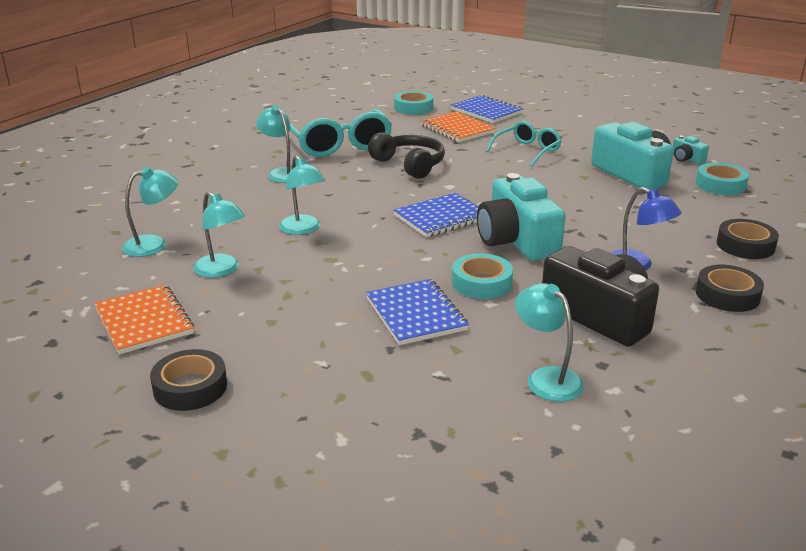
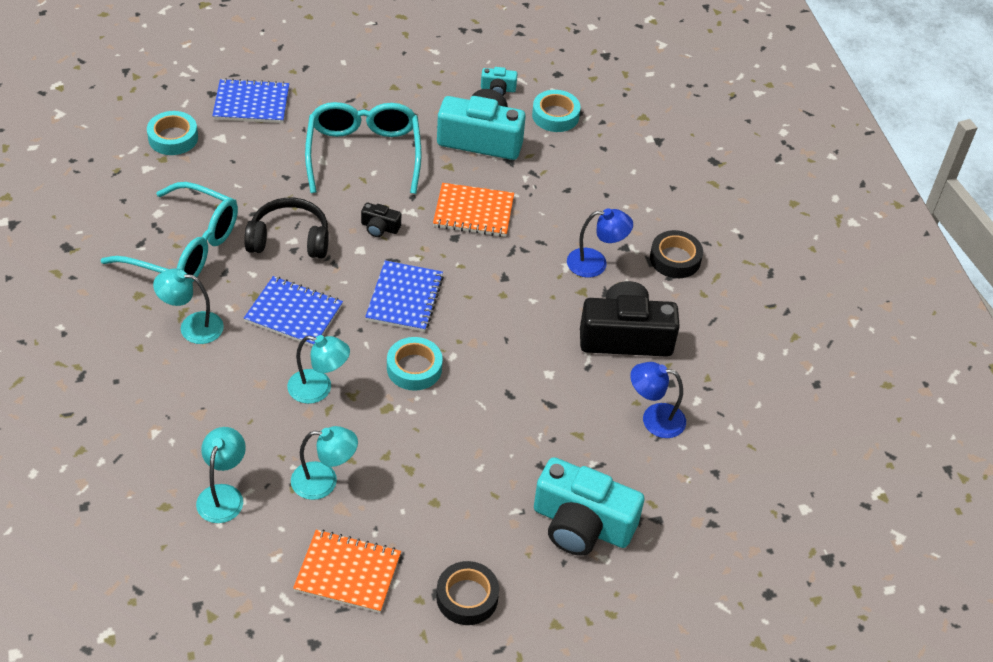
camera: 50 degrees left, 20 degrees up
(416, 314) = (517, 421): blue notebook -> blue notebook (294, 313)
(457, 129) = (262, 153): orange notebook -> orange notebook (473, 212)
(481, 182) = (380, 227): none -> black camera
(481, 283) = (521, 356): turquoise tape -> turquoise tape (414, 368)
(516, 240) = (490, 289): turquoise camera -> turquoise camera (582, 524)
(527, 151) = (363, 153): turquoise glasses -> turquoise glasses, size x1.65
(546, 378) = (654, 419): turquoise lamp -> blue lamp
(745, 245) = (638, 191): black tape -> none

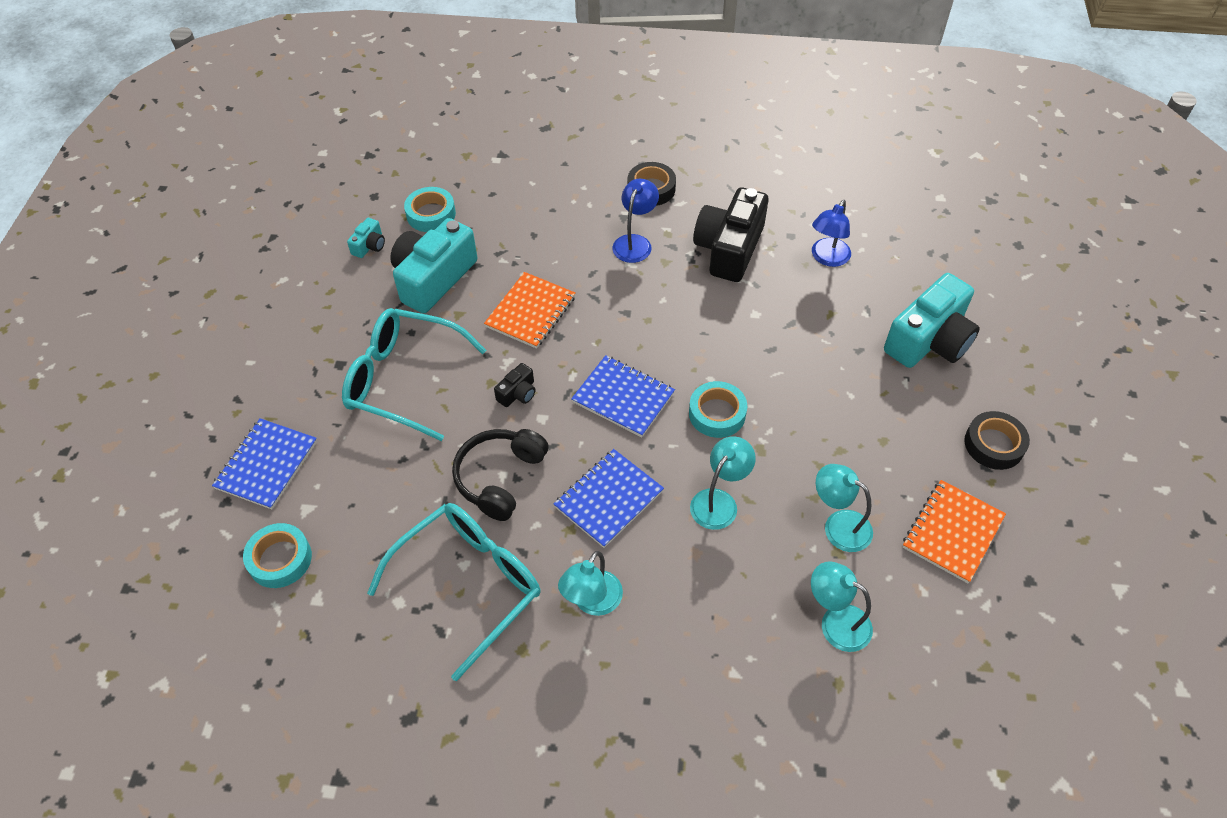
camera: 65 degrees left, 5 degrees up
(324, 481) = (838, 525): turquoise lamp -> turquoise lamp turned 75 degrees counterclockwise

